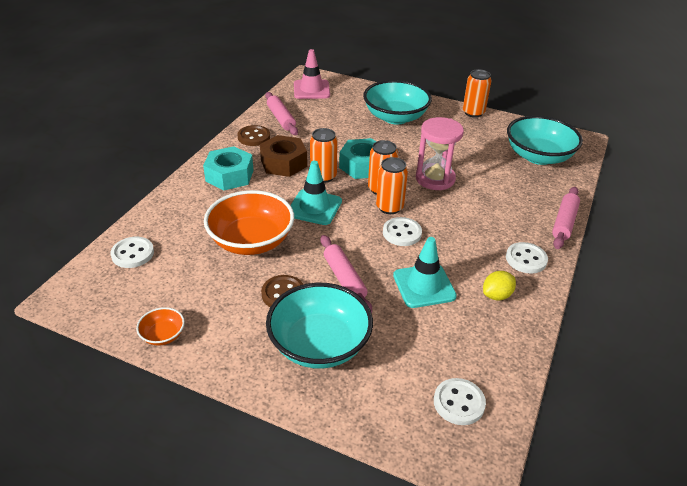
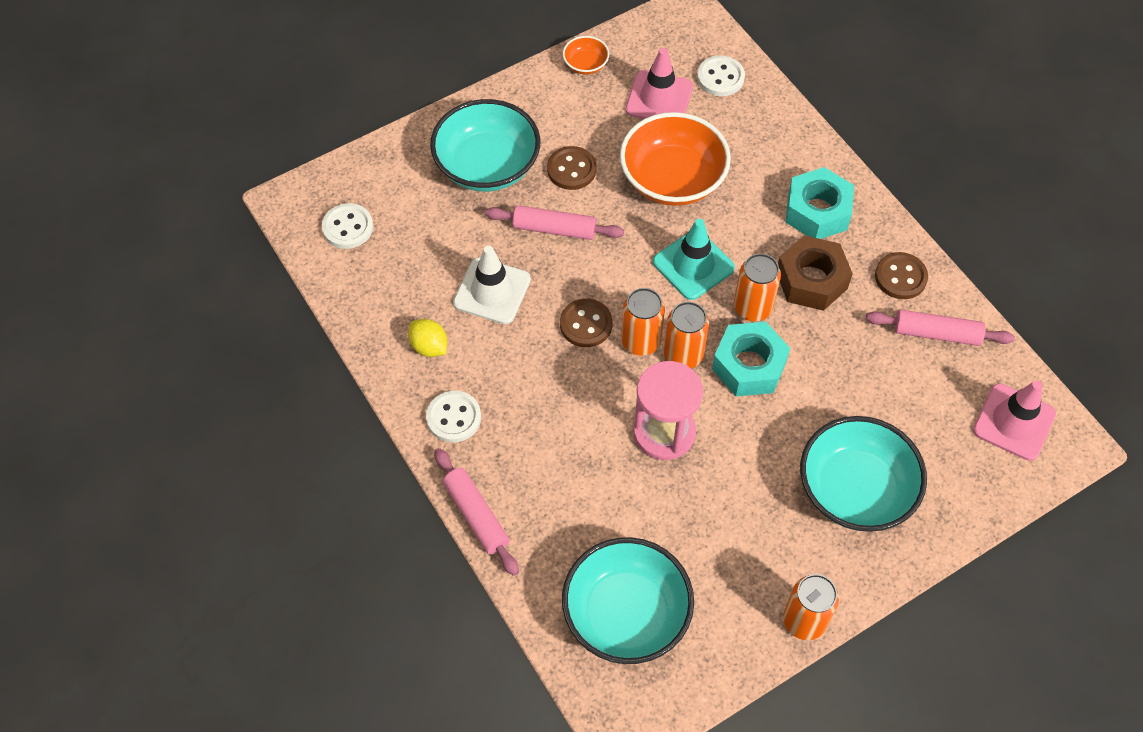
camera: 125 degrees right, 20 degrees up
(175, 277) = (659, 98): none -> pink traffic cone
(402, 233) = (586, 324): white button -> brown button
(424, 286) = (492, 291): turquoise traffic cone -> white traffic cone
(496, 295) = (429, 346): yellow lemon -> yellow lemon turned 45 degrees counterclockwise

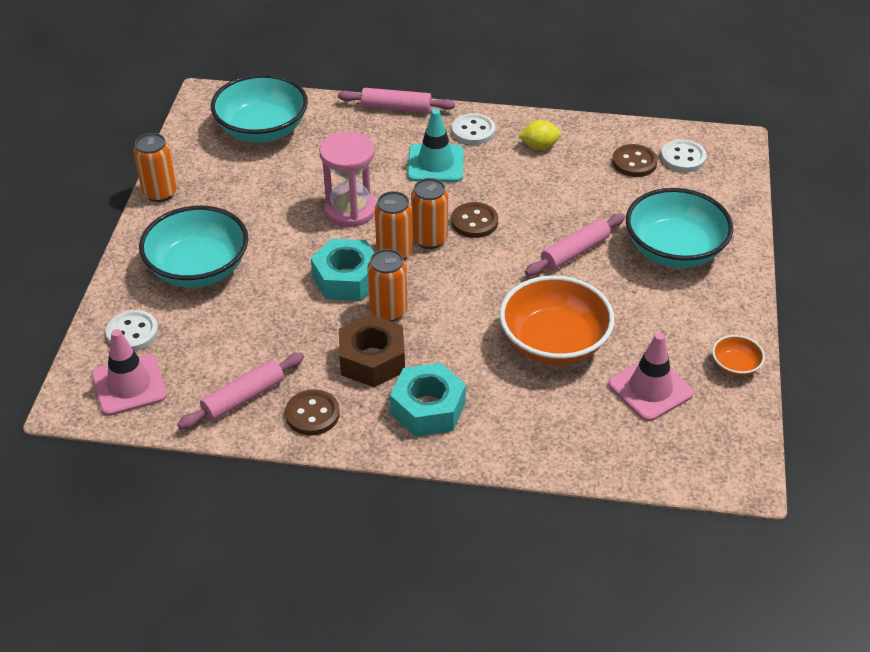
camera: 130 degrees right, 15 degrees down
(492, 291) = (553, 194): white traffic cone -> none
(571, 169) = (624, 292): brown button -> brown button (634, 162)
(693, 265) = (461, 304): turquoise traffic cone -> turquoise traffic cone (435, 164)
(720, 77) = (636, 445): white button -> white button (132, 332)

